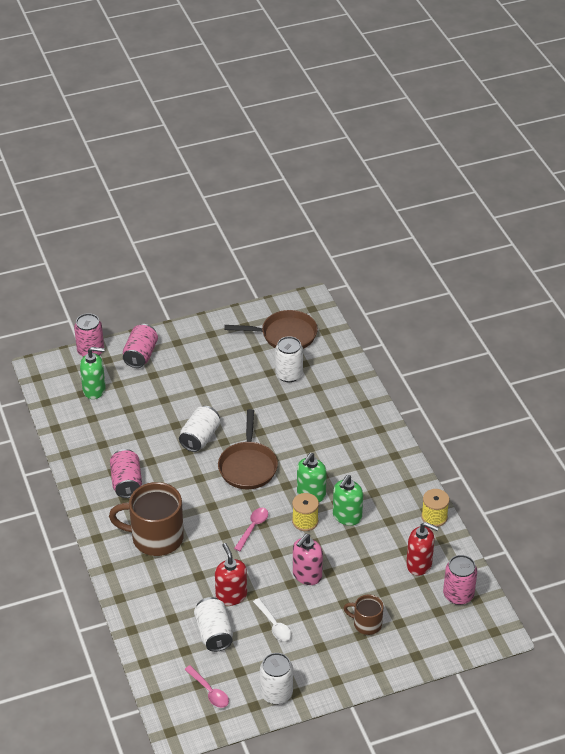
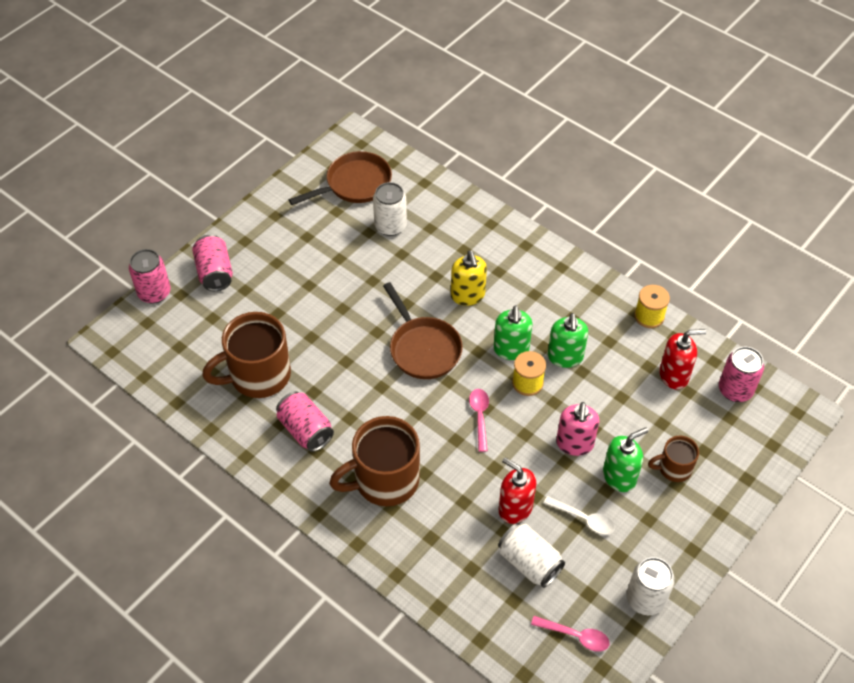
camera: 30 degrees left, 10 degrees up
(94, 390) = (191, 336): green soap dispenser -> green soap dispenser (619, 476)
(120, 434) = (258, 376): none -> brown mug
(200, 438) = (348, 339): white can -> none
(308, 445) = (468, 295): none -> yellow soap dispenser

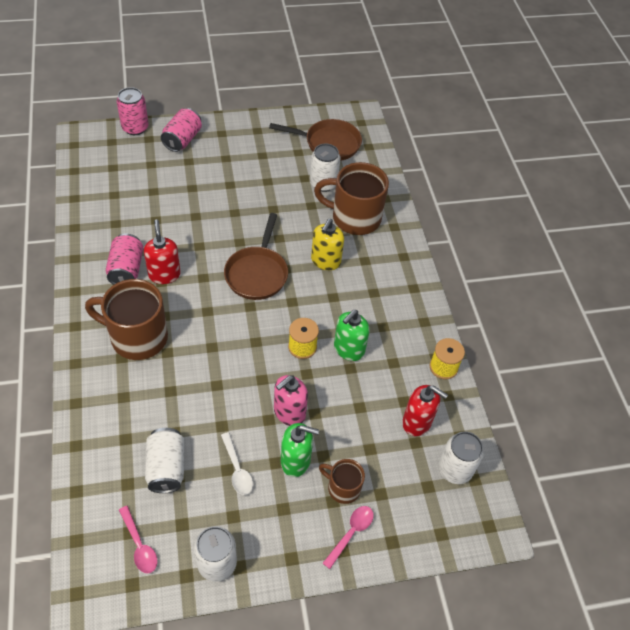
camera: 35 degrees right, 0 degrees up
(258, 376) = (137, 216): brown mug -> brown mug (354, 218)
(480, 417) = (244, 344): pink spoon -> pink spoon (351, 533)
(511, 349) = (316, 316): green soap dispenser -> none
(515, 508) = (199, 423): red soap dispenser -> red soap dispenser (164, 274)
(735, 390) = (455, 469): pink can -> white can

